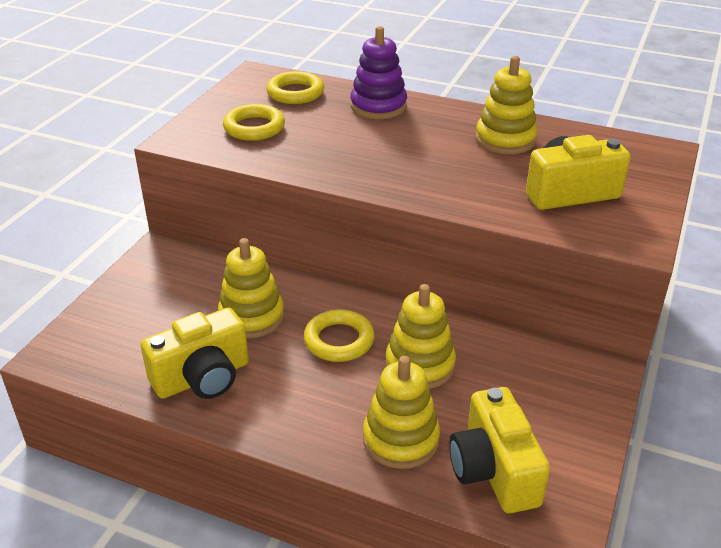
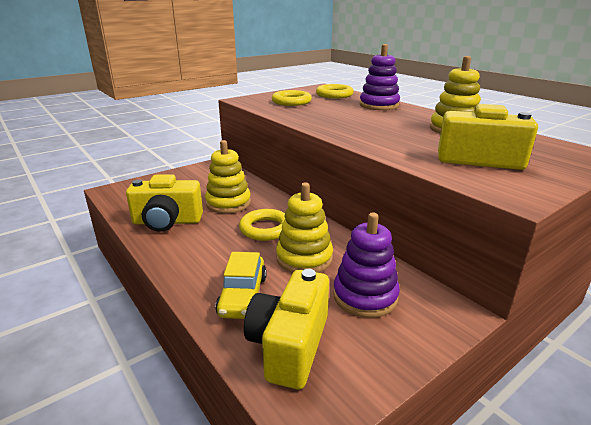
camera: 30 degrees right, 10 degrees down
(401, 439) = (243, 296): yellow stacking toy -> yellow car
(516, 387) = (365, 296): none -> purple stacking toy

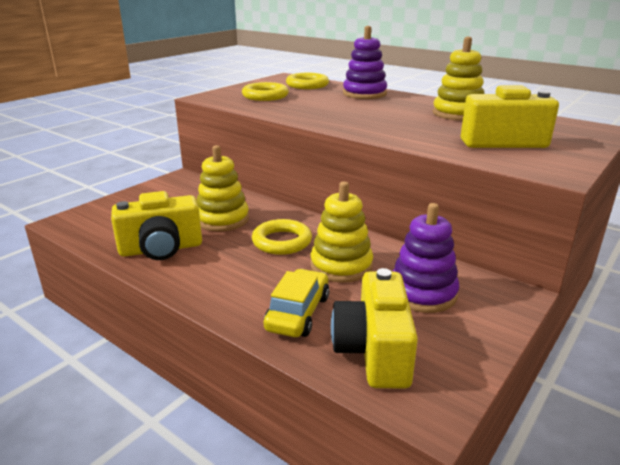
camera: 15 degrees left, 0 degrees up
(243, 296) = (298, 313): yellow car -> yellow car turned 150 degrees counterclockwise

